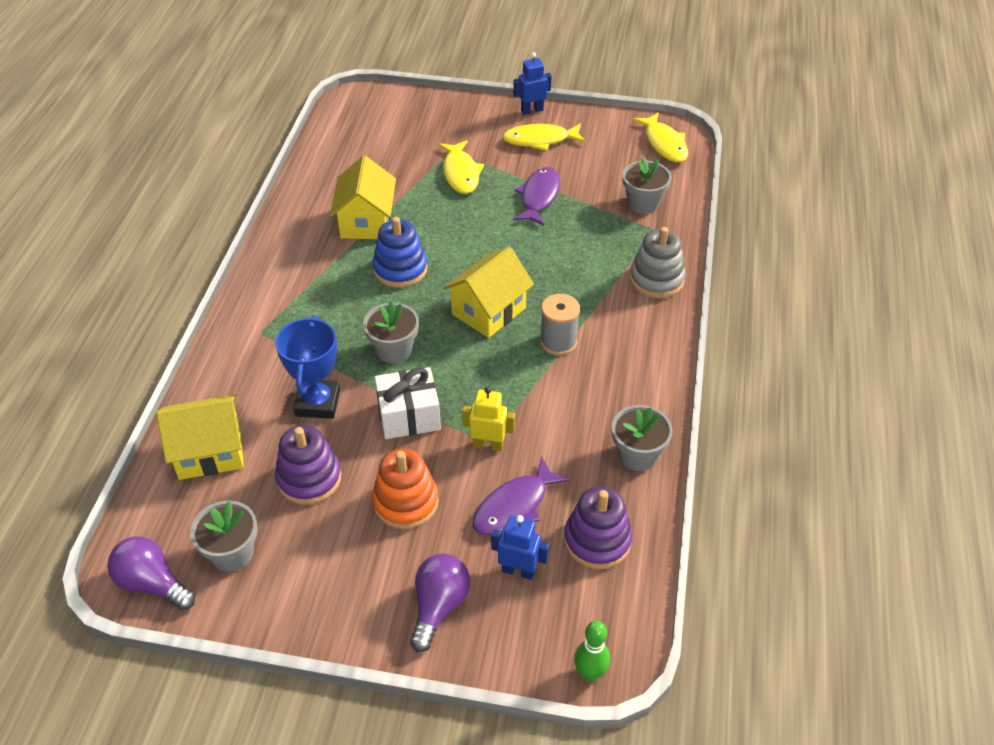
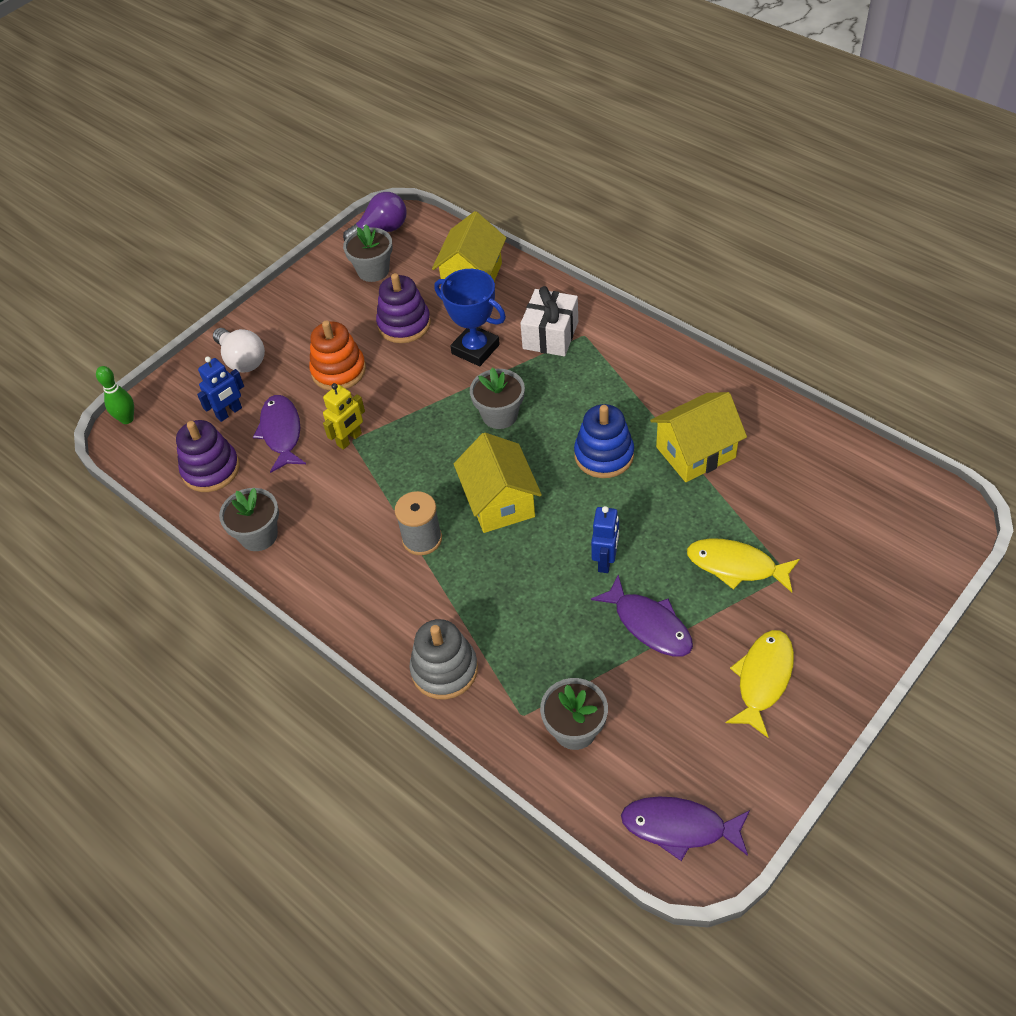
camera: 125 degrees right, 5 degrees up
(366, 222) = (695, 452): yellow house -> yellow house turned 60 degrees counterclockwise
(409, 416) = (418, 400): white gift -> white gift (550, 335)
(439, 606) = (242, 360): purple light bulb -> white light bulb
(532, 110) = (836, 701): blue robot -> blue robot (605, 560)
(664, 144) = (679, 827): yellow fish -> purple fish

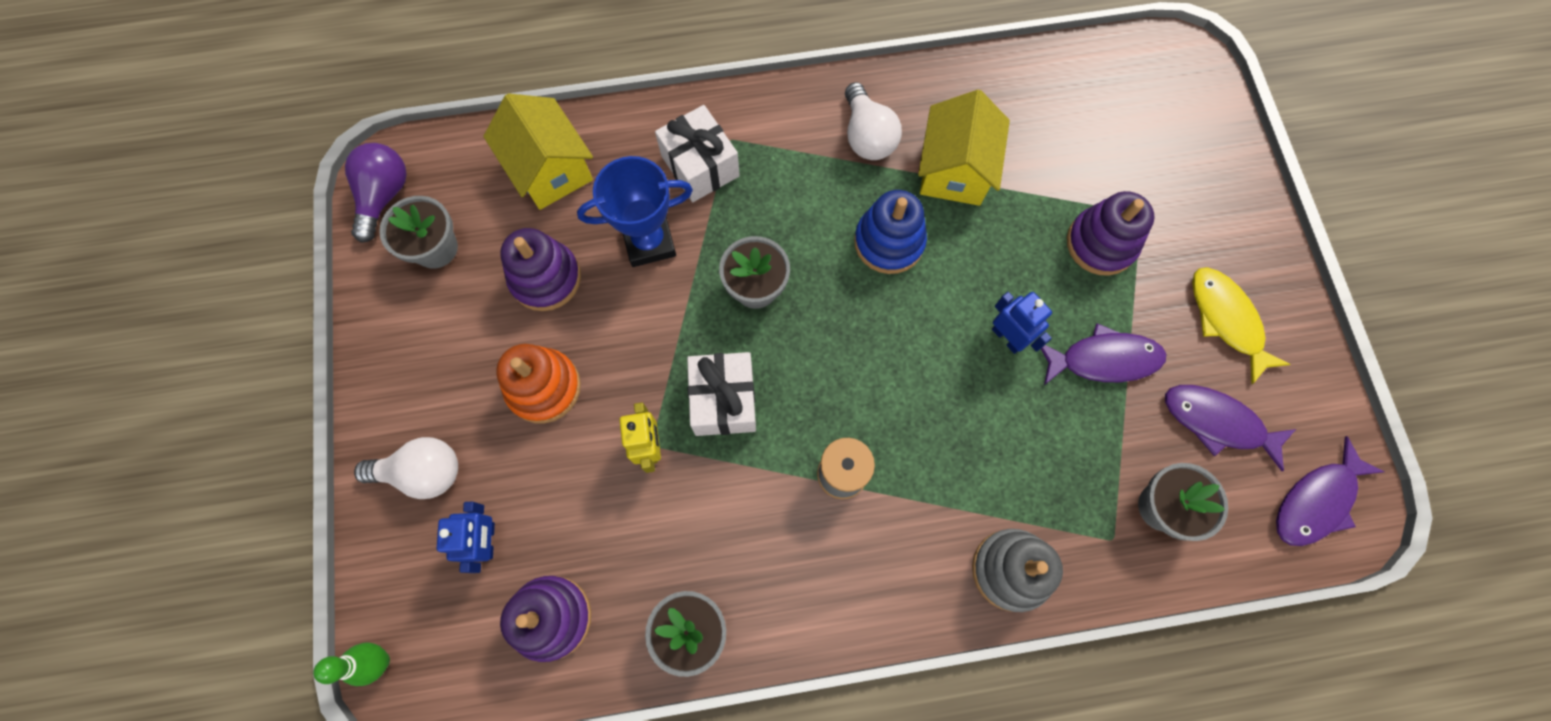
camera: 55 degrees left, 20 degrees up
(281, 432) = (572, 507): purple fish -> purple fish (1217, 422)
(412, 451) = (723, 400): none -> white gift
(499, 502) = (861, 371): yellow house -> none
(666, 394) = (867, 136): none -> white light bulb
(736, 566) = (1101, 243): yellow fish -> purple stacking toy

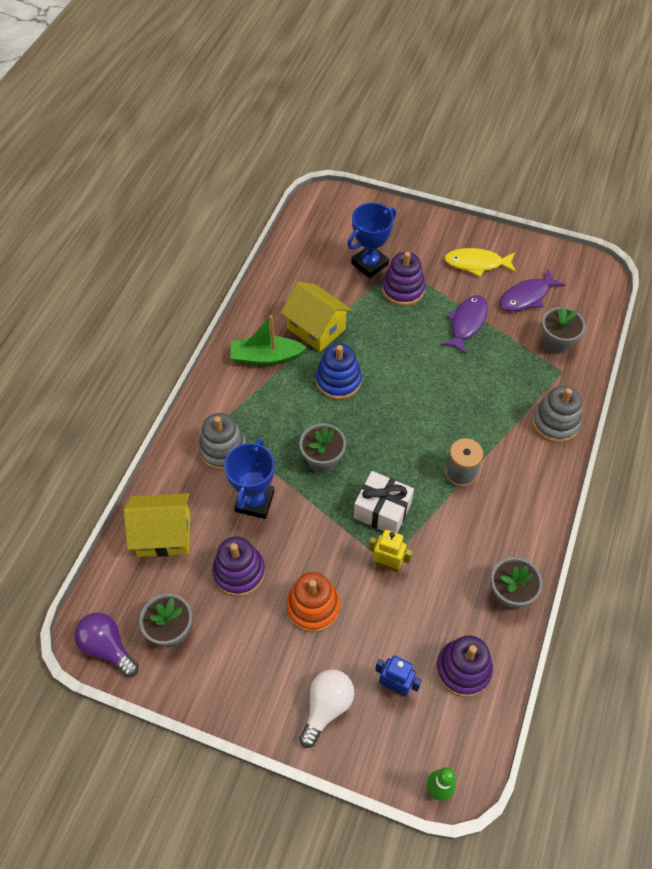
camera: 60 degrees left, 15 degrees down
(700, 166) = (223, 450): white gift -> grey stacking toy
(867, 136) = (266, 357): white light bulb -> green boat
(1007, 337) = (429, 357): blue robot -> none
(1113, 177) = (369, 264): none -> blue trophy
(1316, 501) = (586, 282): purple fish -> none

